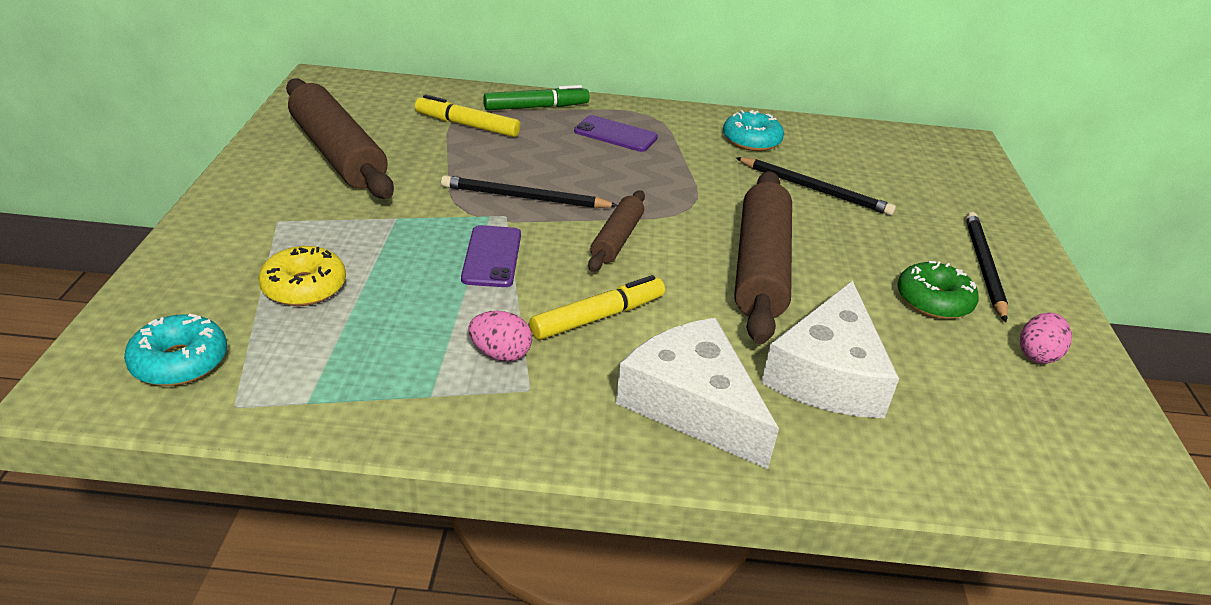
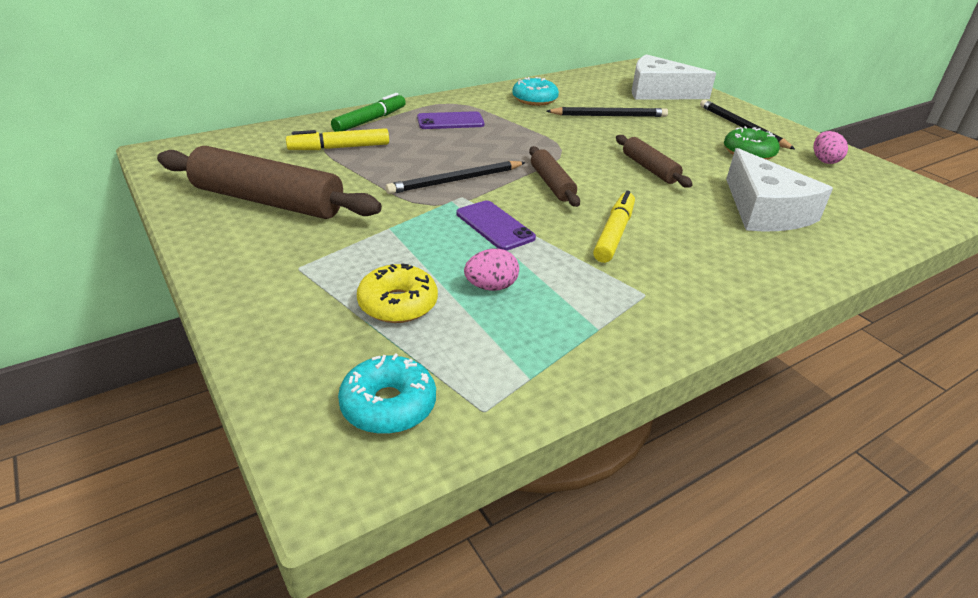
camera: 35 degrees left, 0 degrees up
(500, 354) = (596, 282): pink egg -> pink egg (491, 287)
(692, 404) = (735, 258): white cheese -> white cheese (658, 92)
(760, 267) = (649, 169): brown rolling pin -> brown rolling pin, size x0.54

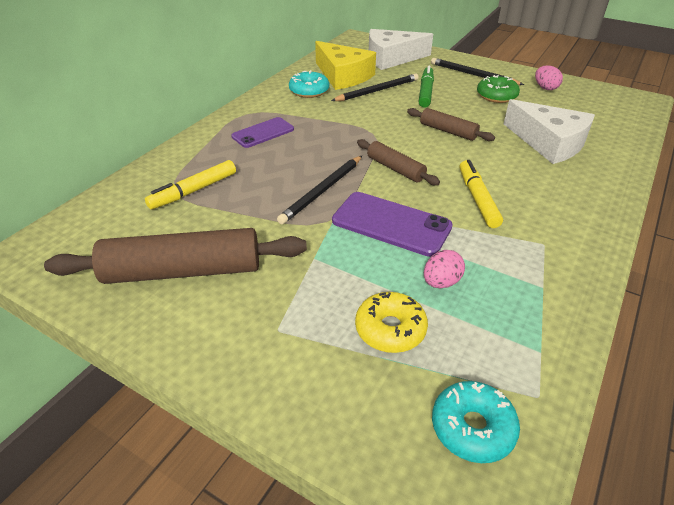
camera: 25 degrees left, 5 degrees up
(370, 120) = (194, 153): green marker -> green marker (425, 92)
(495, 226) = (391, 224): purple phone -> purple phone, size x1.51
(585, 95) = (343, 76): none -> yellow cheese

